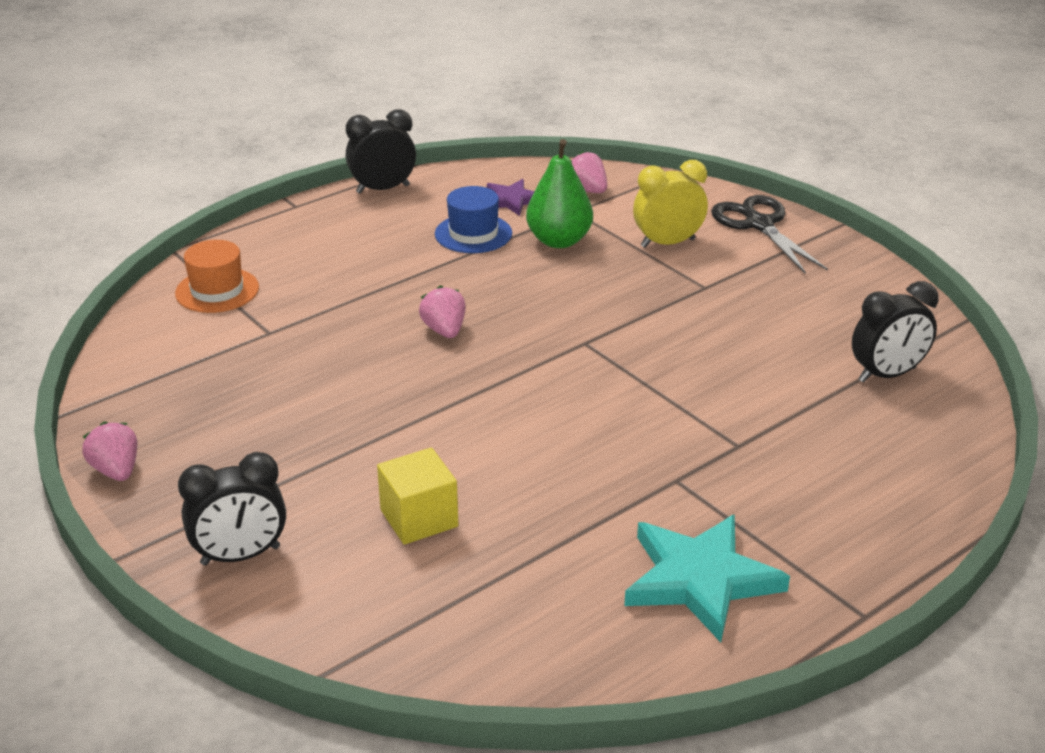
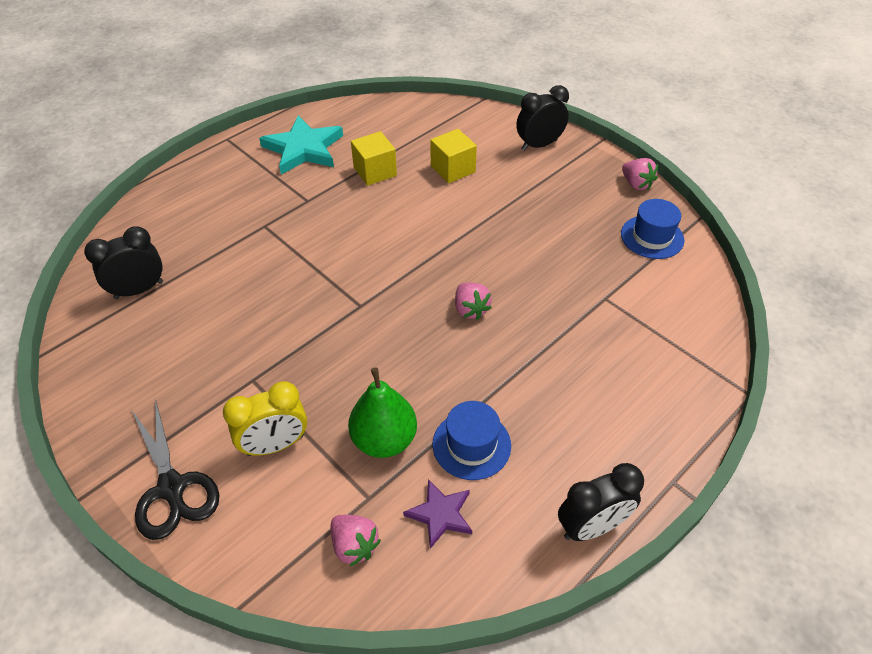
camera: 175 degrees right, 15 degrees up
(154, 394) = (652, 237): none -> blue hat
(217, 290) = (673, 341): orange hat -> none
(560, 523) = (375, 171): none -> yellow cube

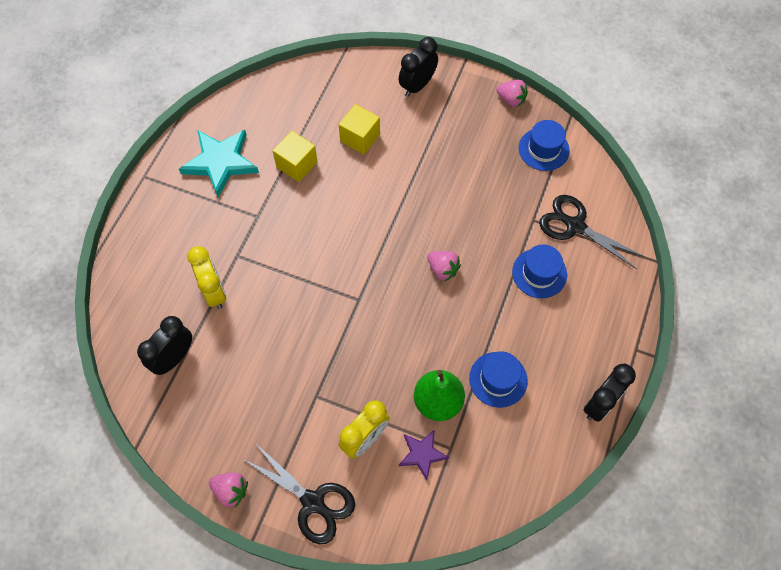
camera: 25 degrees left, 15 degrees up
(220, 248) = (214, 292): none -> yellow clock
(354, 545) = (460, 484): pink strawberry -> pink strawberry (231, 490)
(440, 514) = (503, 438): purple star -> purple star (422, 454)
(584, 352) = (539, 273): none -> blue hat
(654, 320) = (575, 226): none -> black scissors

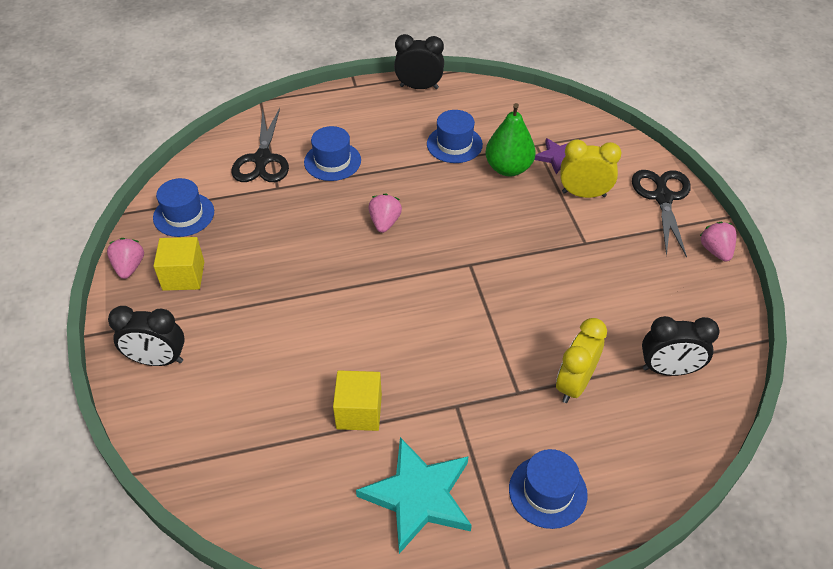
camera: 125 degrees left, 15 degrees down
(166, 225) = (547, 491): none -> blue hat
(360, 138) = (275, 372): yellow cube -> yellow cube (183, 276)

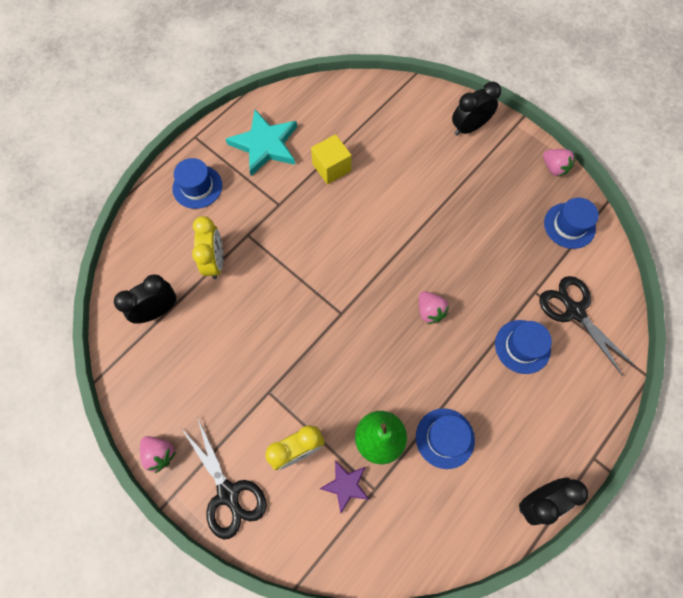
camera: 145 degrees right, 20 degrees up
(183, 276) = (515, 183): yellow cube -> none

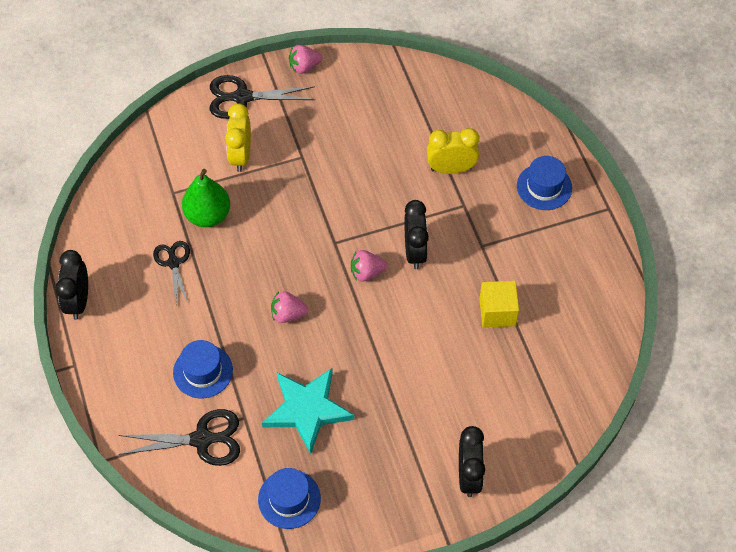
camera: 120 degrees right, 10 degrees down
(158, 310) = (430, 109): black clock -> black clock (415, 251)
(215, 261) = (451, 169): yellow clock -> yellow clock turned 150 degrees clockwise
(265, 145) = (562, 265): turquoise star -> turquoise star (307, 410)
(346, 485) = (191, 175): purple star -> none
(445, 438) = (173, 262): blue hat -> black scissors
(554, 168) = (364, 532): pink strawberry -> pink strawberry (366, 272)

